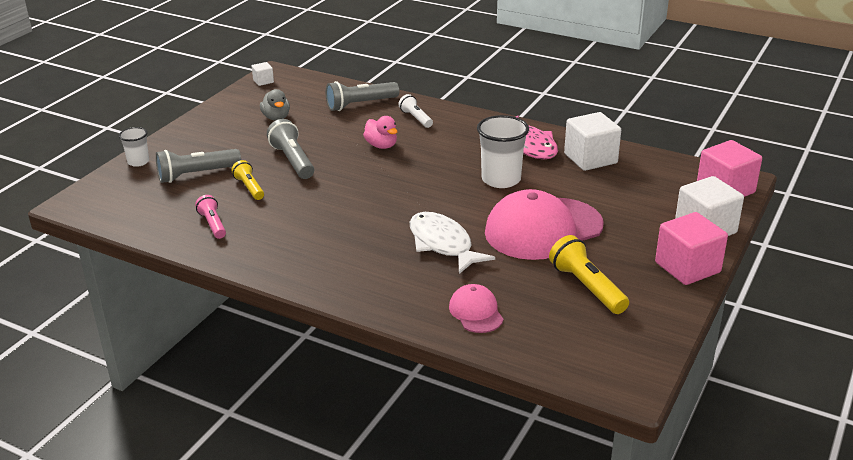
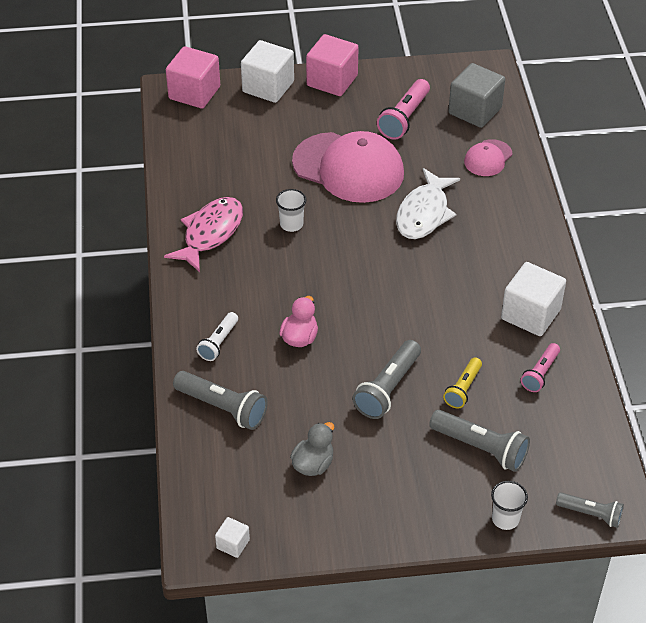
camera: 125 degrees left, 15 degrees up
(88, 192) = (591, 514): none -> grey flashlight
(501, 179) = (291, 224): white cup -> white cup, size x0.57
(558, 338) = (475, 111): none -> grey cube
(587, 287) = (404, 118): yellow flashlight -> pink flashlight
(590, 158) = (203, 184): white cube -> white cube (530, 314)

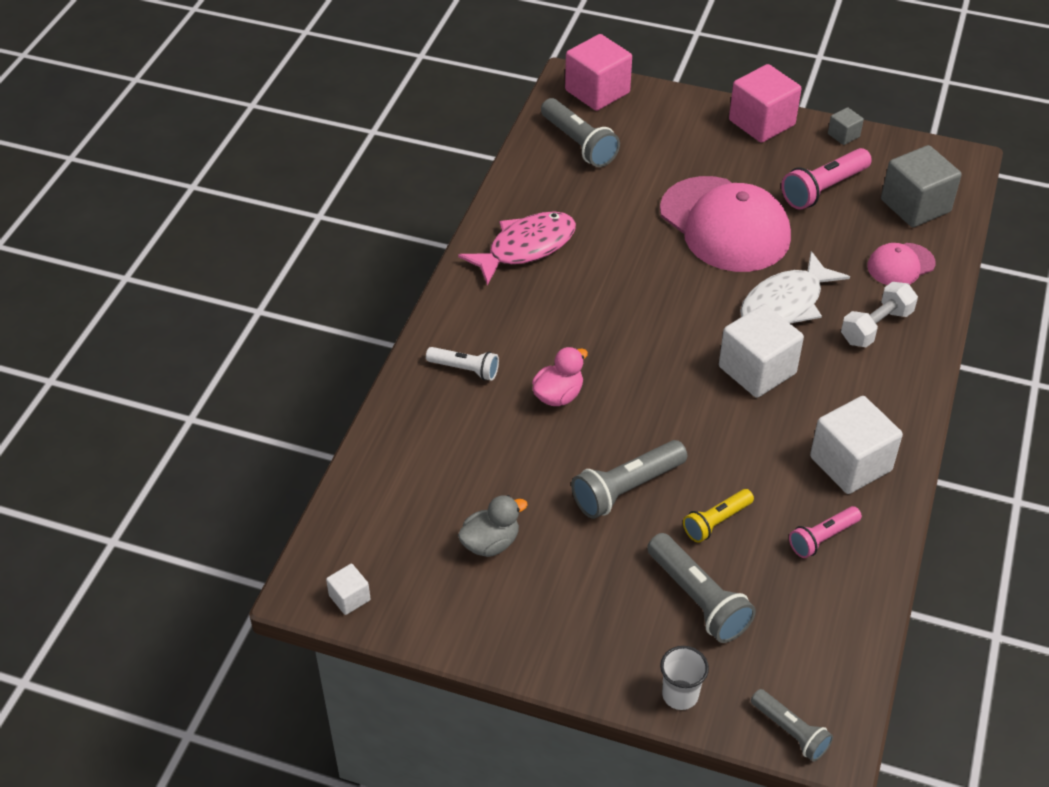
camera: 25 degrees right, 0 degrees up
(218, 342) = (465, 369): white flashlight -> white flashlight turned 120 degrees counterclockwise
(222, 408) = (427, 442): grey flashlight -> grey flashlight (578, 144)
(268, 87) = (683, 109): white cube -> white cube (757, 370)
(291, 224) = (622, 267): white cup -> none
(396, 72) = (843, 135): none -> grey cube
(495, 209) = (876, 327): none -> white dumbbell

